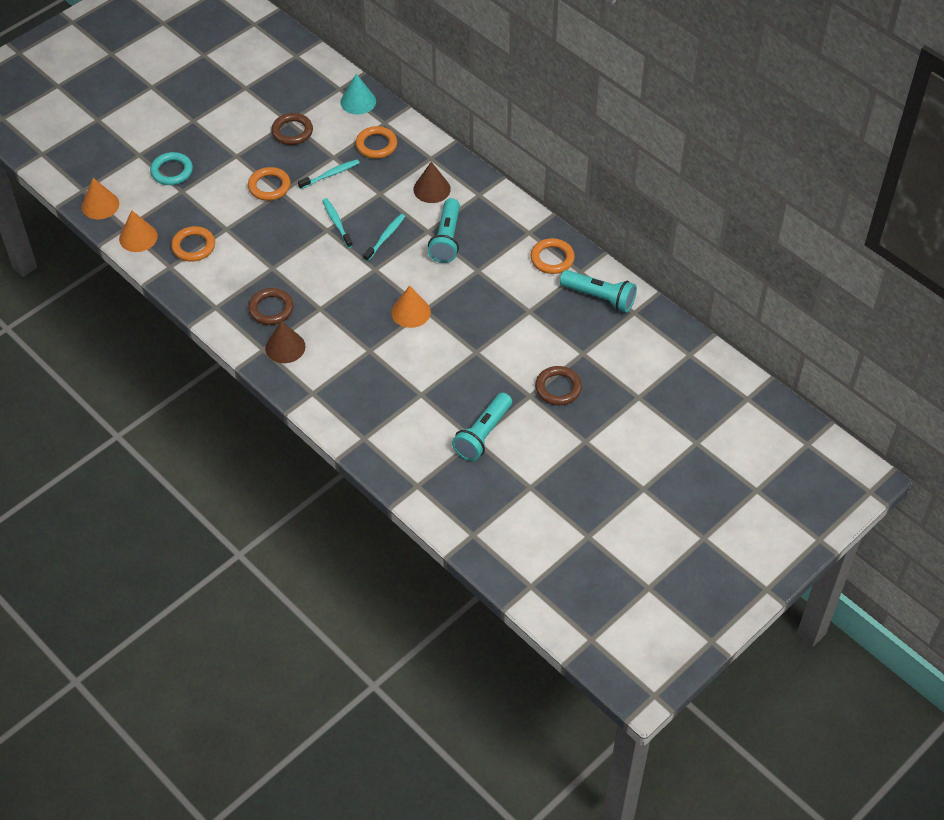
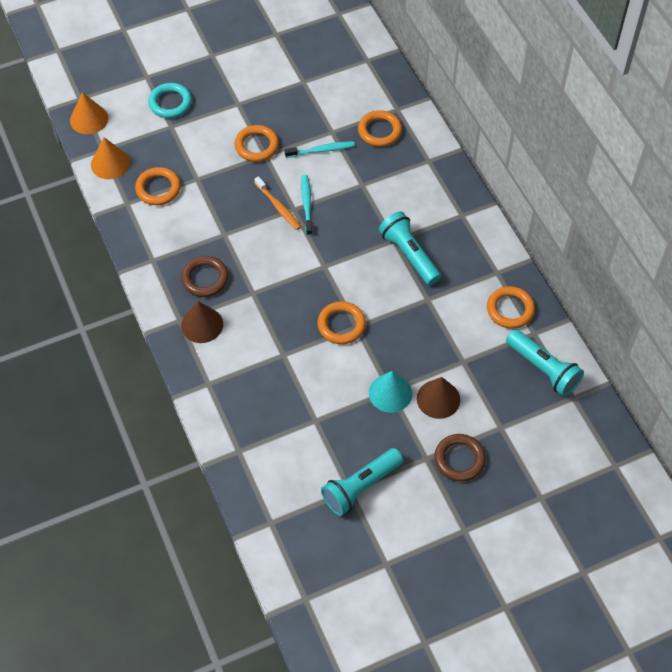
camera: 20 degrees right, 5 degrees up
(292, 131) = (302, 93): brown ring -> none
(312, 232) = (278, 207): none -> orange toothbrush
(358, 101) = (380, 79): turquoise cone -> turquoise cone (390, 393)
(385, 237) = (348, 234): turquoise toothbrush -> none
(410, 312) = (341, 325): orange cone -> orange ring
(432, 189) = (416, 195): brown cone -> brown cone (438, 399)
(446, 239) = (409, 255): turquoise flashlight -> turquoise flashlight turned 120 degrees clockwise

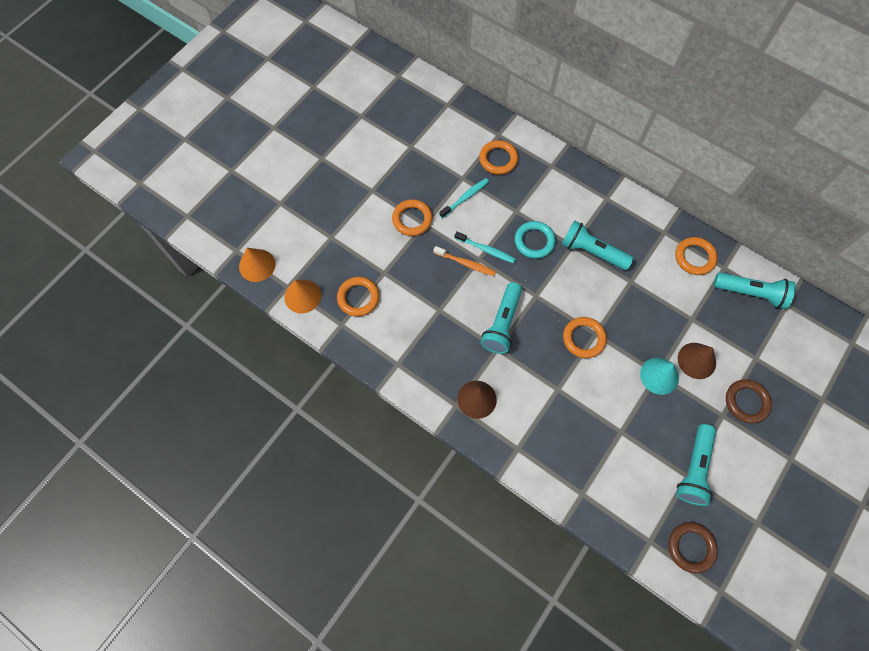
camera: 30 degrees left, 10 degrees up
(170, 103) = (316, 217): turquoise ring -> turquoise ring (534, 241)
(205, 278) = (451, 357): brown ring -> brown ring (691, 547)
(273, 274) = (502, 323): none -> turquoise flashlight
(306, 204) = (486, 250): turquoise toothbrush -> turquoise toothbrush turned 150 degrees clockwise

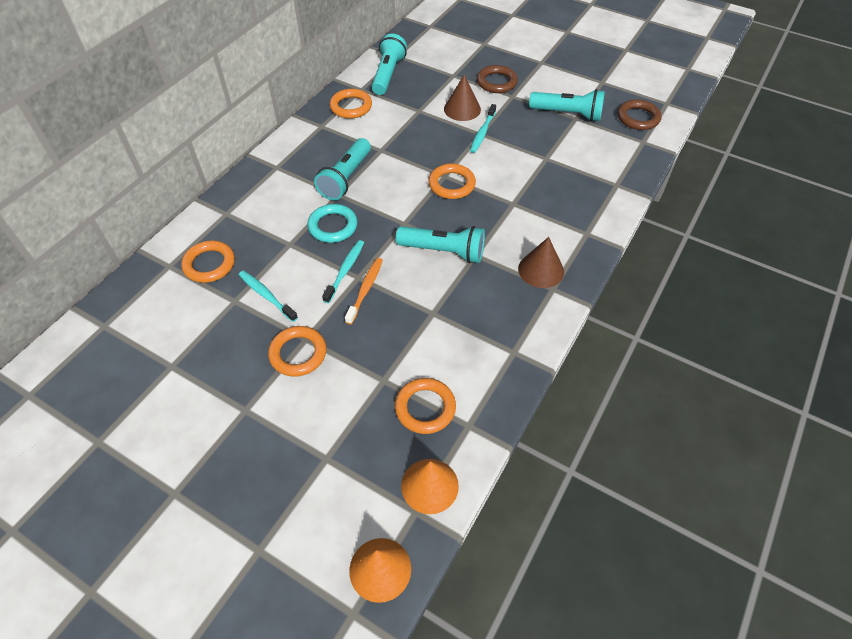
camera: 95 degrees left, 15 degrees down
(659, 375) = (482, 132): turquoise cone -> turquoise toothbrush

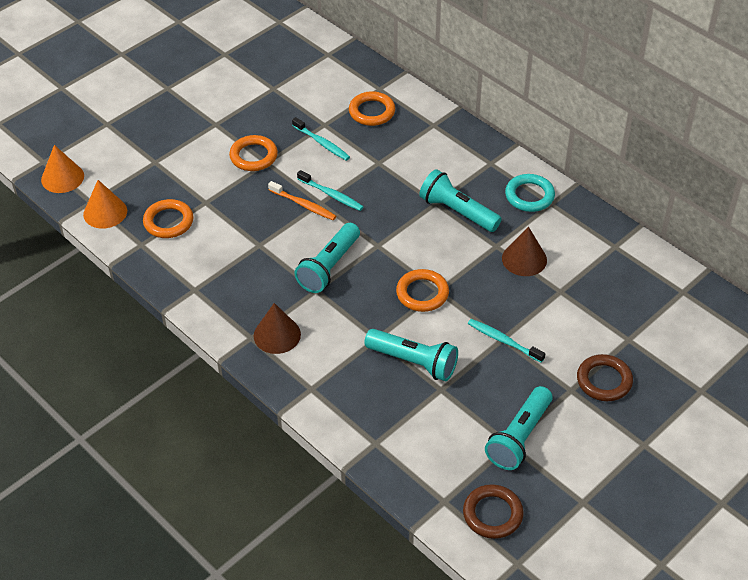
camera: 105 degrees right, 5 degrees down
(266, 296) = (322, 143): turquoise toothbrush -> turquoise toothbrush turned 75 degrees clockwise
(333, 226) = (391, 193): turquoise ring -> turquoise ring (529, 196)
(351, 107) = (581, 232): orange ring -> none
(388, 75) = (640, 275): turquoise flashlight -> turquoise flashlight (413, 362)
(462, 109) = (554, 332): brown cone -> brown cone (524, 259)

